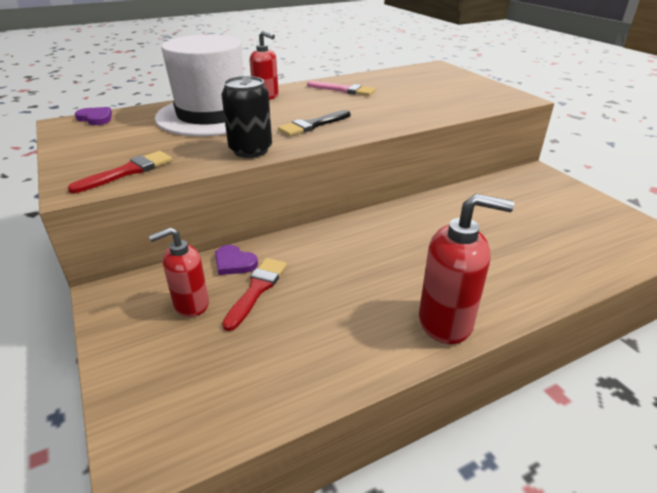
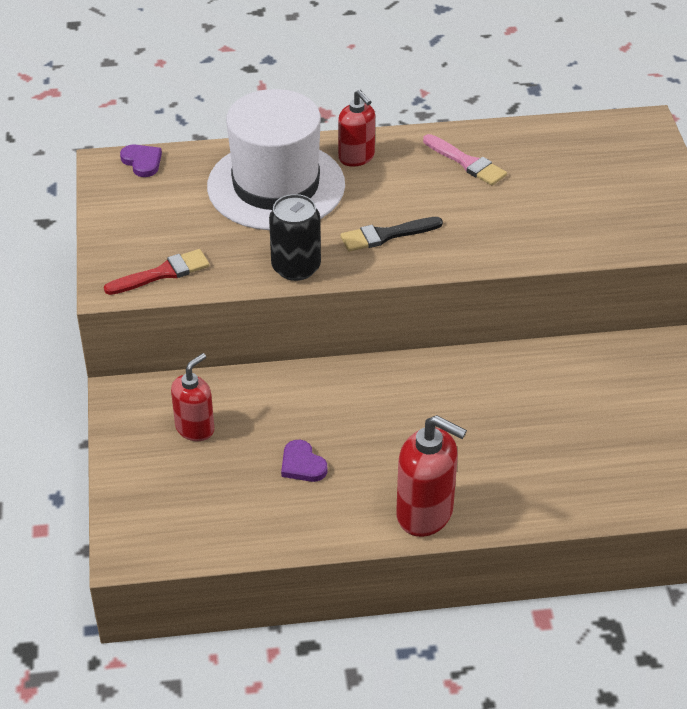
camera: 20 degrees right, 10 degrees up
(191, 304) = (195, 428): red soap dispenser -> red soap dispenser turned 135 degrees clockwise
(234, 263) = (251, 390): purple heart -> purple heart (302, 464)
(257, 290) = (262, 429): red brush -> none

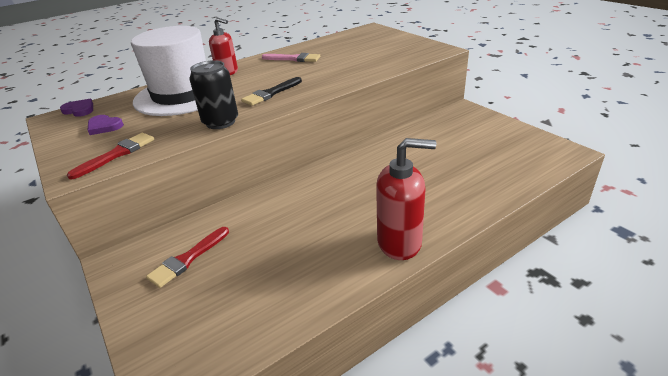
camera: 25 degrees left, 10 degrees down
(195, 428) = (187, 259): red soap dispenser -> red brush
(302, 464) = (287, 249): purple heart -> purple heart (104, 126)

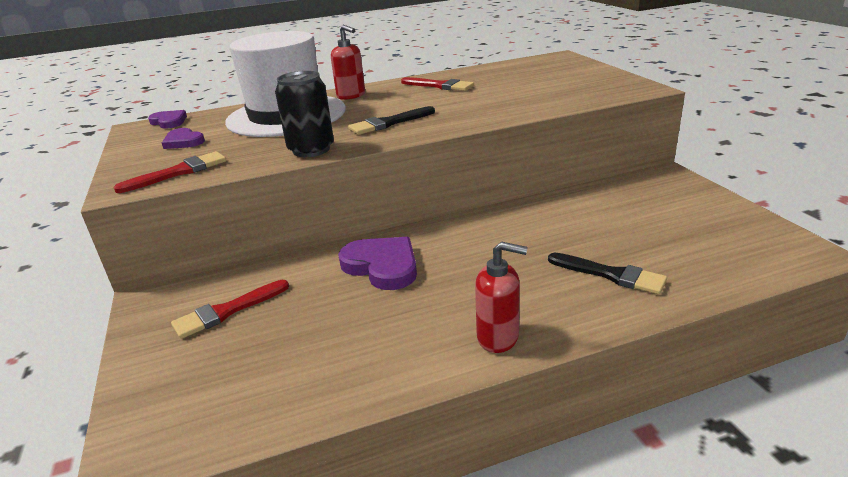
camera: 15 degrees right, 5 degrees down
(293, 59) = (439, 86): pink brush -> red brush
(294, 204) = (382, 266): none -> purple heart
(399, 242) = (498, 337): red soap dispenser -> red soap dispenser, size x0.66
(455, 185) = (611, 275): none -> black brush

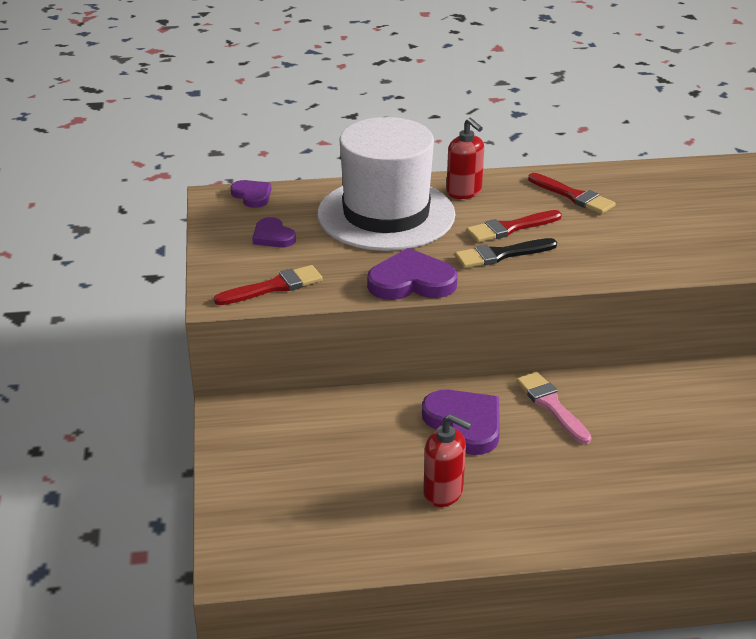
camera: 10 degrees right, 5 degrees up
(227, 311) = (307, 444): red brush -> red brush (510, 228)
(311, 150) = (411, 281): black can -> purple heart
(458, 238) = (551, 405): none -> pink brush
(498, 337) = (562, 527): red soap dispenser -> red soap dispenser (443, 492)
(611, 275) = (696, 484): black brush -> none

